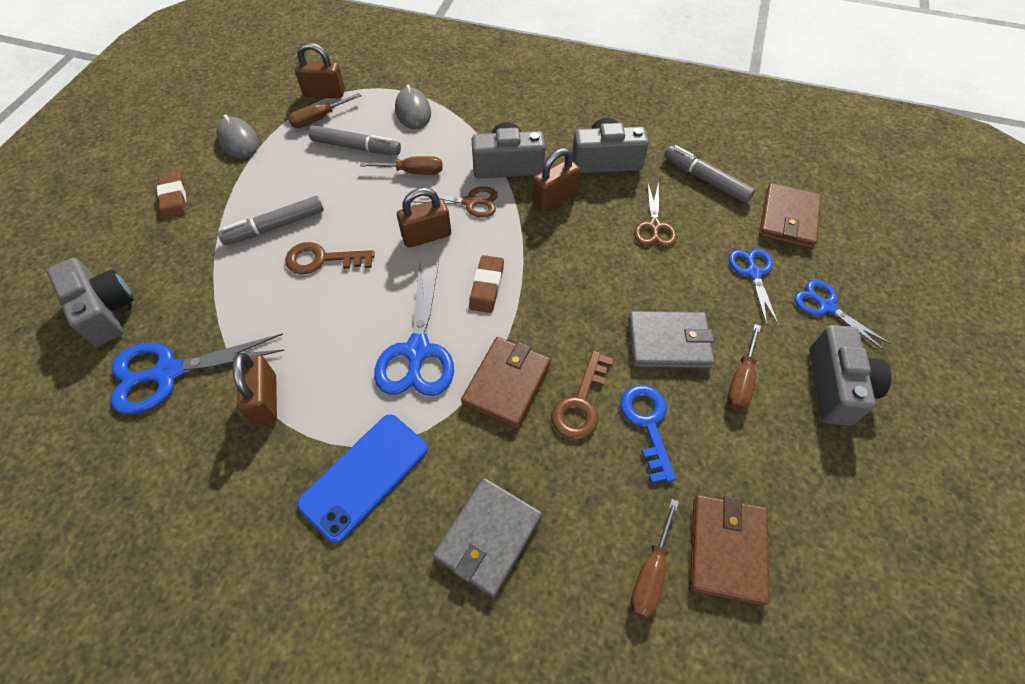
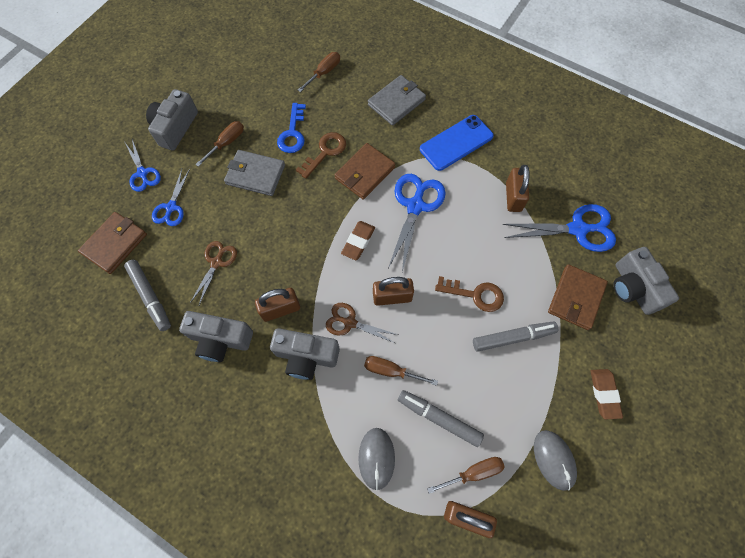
camera: 165 degrees left, 10 degrees up
(727, 549) = (283, 73): brown wallet -> brown wallet (576, 298)

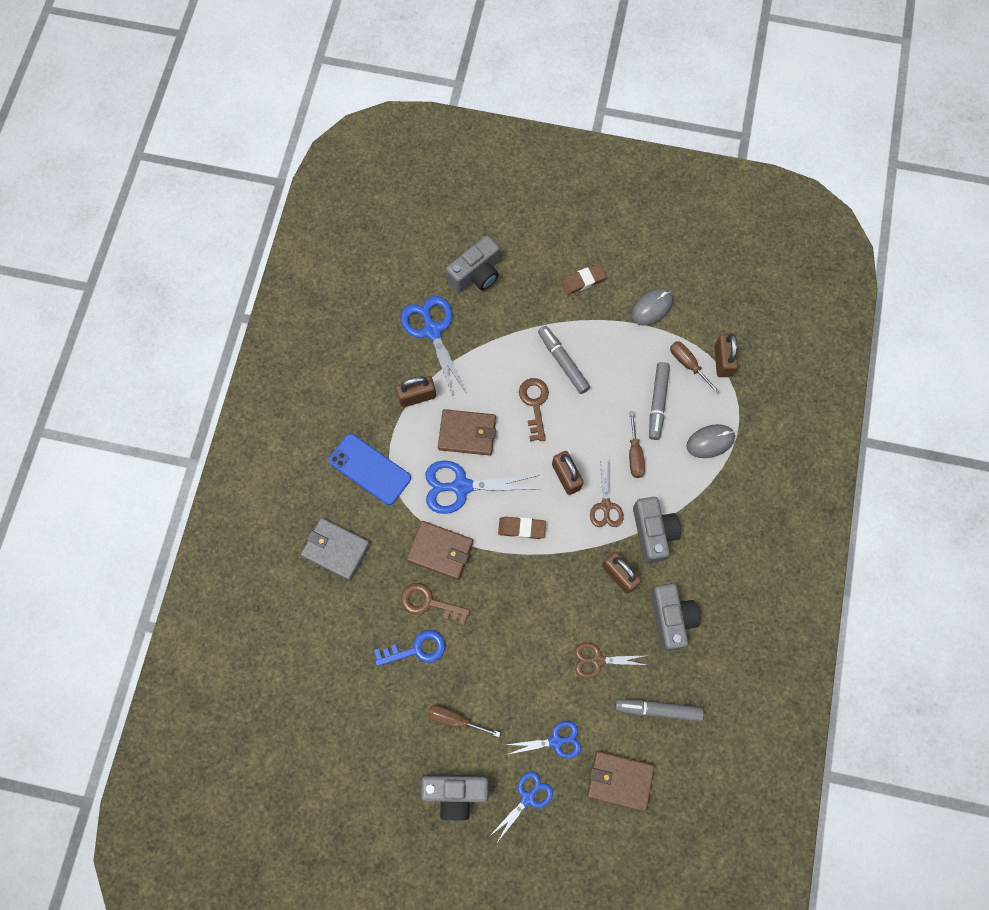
camera: 110 degrees left, 5 degrees up
(150, 296) = (658, 709): grey marker -> grey marker turned 120 degrees counterclockwise
(255, 174) = (483, 667): grey wallet -> none
(324, 72) = (319, 648): brown screwdriver -> none
(576, 298) = (504, 319): brown wallet -> brown wallet (467, 433)

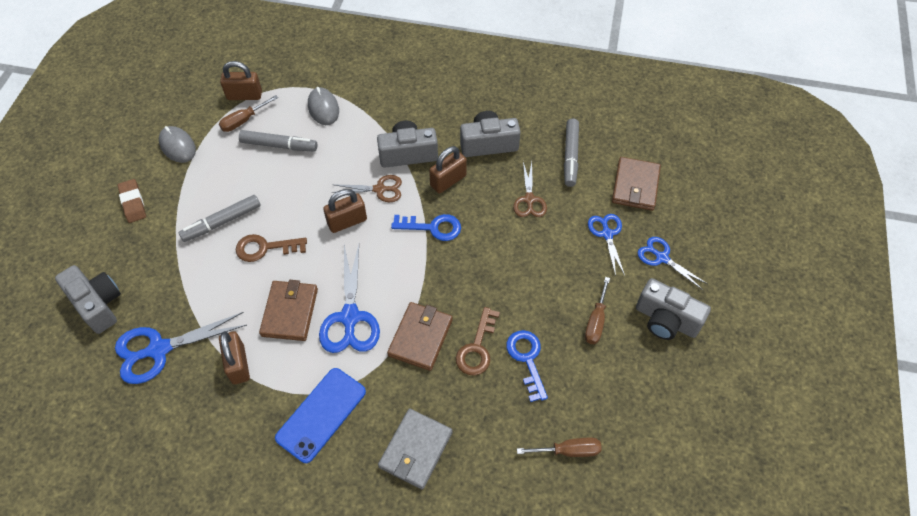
camera: 90 degrees left, 15 degrees down
(455, 792) = (666, 320): grey camera -> grey camera turned 120 degrees clockwise
(521, 528) = (399, 261): brown eraser -> none
(561, 559) = (432, 227): none -> blue key
(634, 454) = (329, 165): brown screwdriver -> brown screwdriver (568, 451)

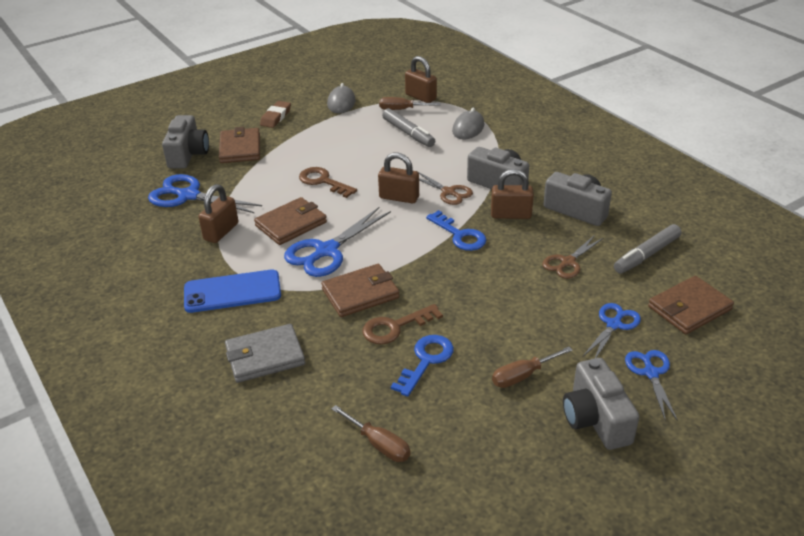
camera: 45 degrees right, 20 degrees down
(142, 262) = (240, 148): none -> brown wallet
(222, 222) = (315, 154): grey marker -> none

